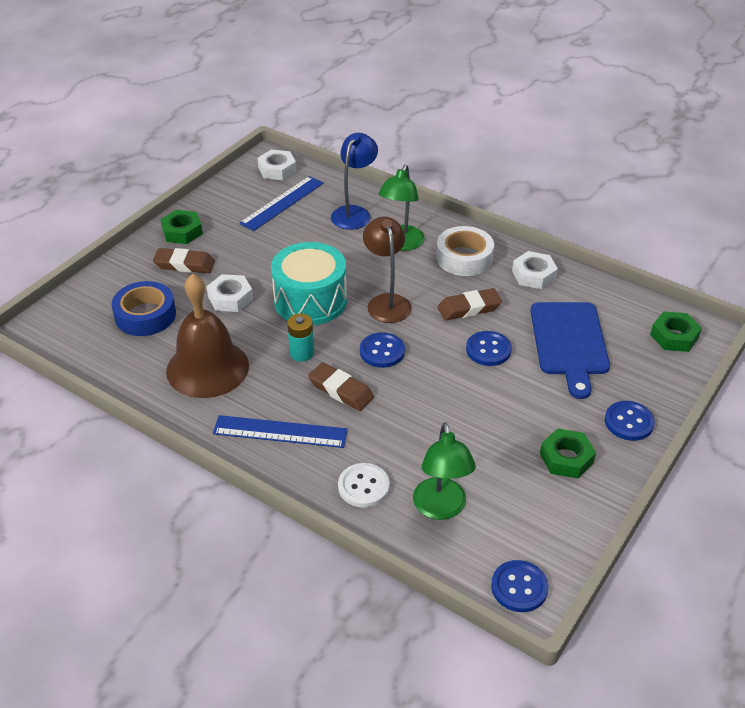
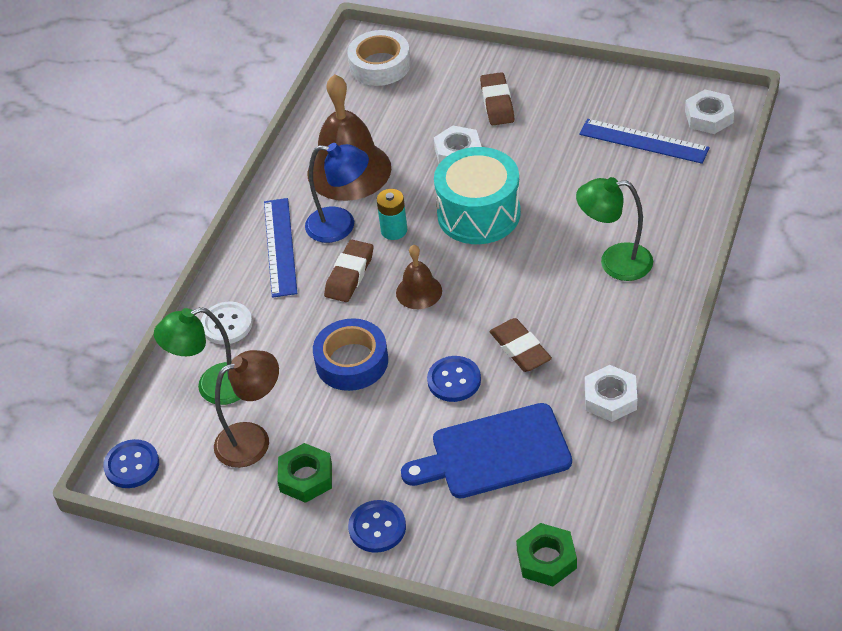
camera: 80 degrees right, 5 degrees up
(145, 315) = (408, 103): blue tape -> blue tape (352, 361)
(182, 231) = (551, 82): green nut -> none
(354, 213) = (656, 206): blue lamp -> blue lamp (341, 226)
(382, 351) = (419, 291): blue button -> brown bell
(386, 302) = (502, 275): brown lamp -> brown lamp (253, 439)
(464, 258) = (614, 325): white tape -> white tape (380, 65)

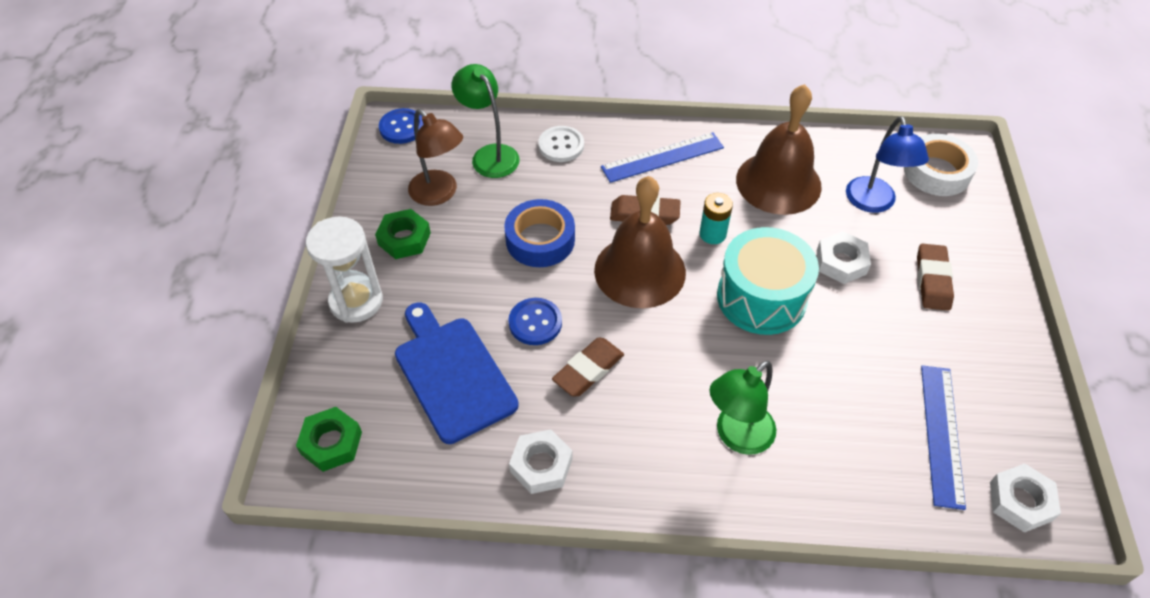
camera: 70 degrees right, 5 degrees up
(341, 226) = (704, 193): blue lamp -> blue lamp (873, 203)
(377, 527) = (356, 301): blue button -> white hourglass
(419, 291) = (640, 271): brown bell -> brown bell, size x1.96
(497, 103) = (932, 280): brown eraser -> brown eraser turned 60 degrees counterclockwise
(614, 262) = (736, 436): green lamp -> green lamp turned 120 degrees counterclockwise

